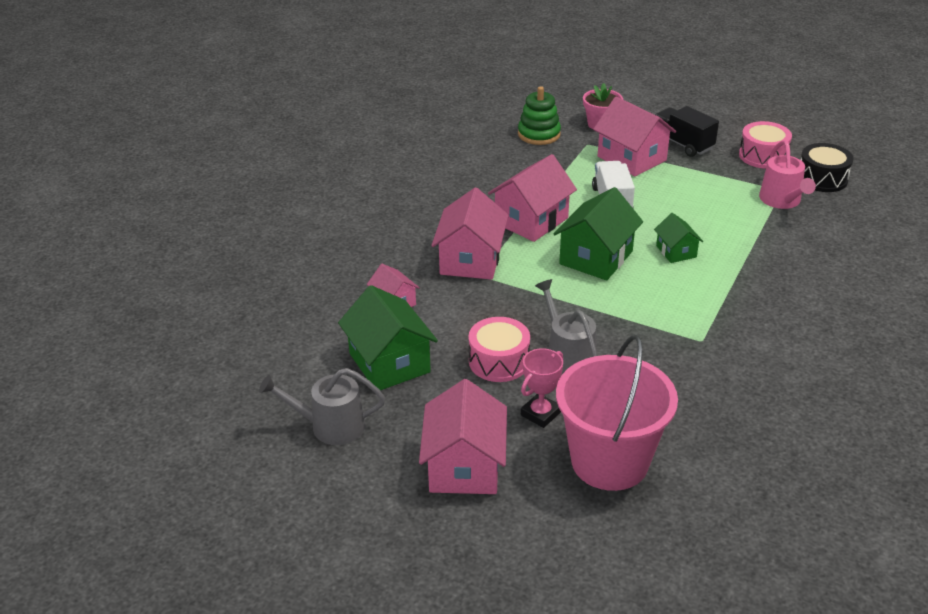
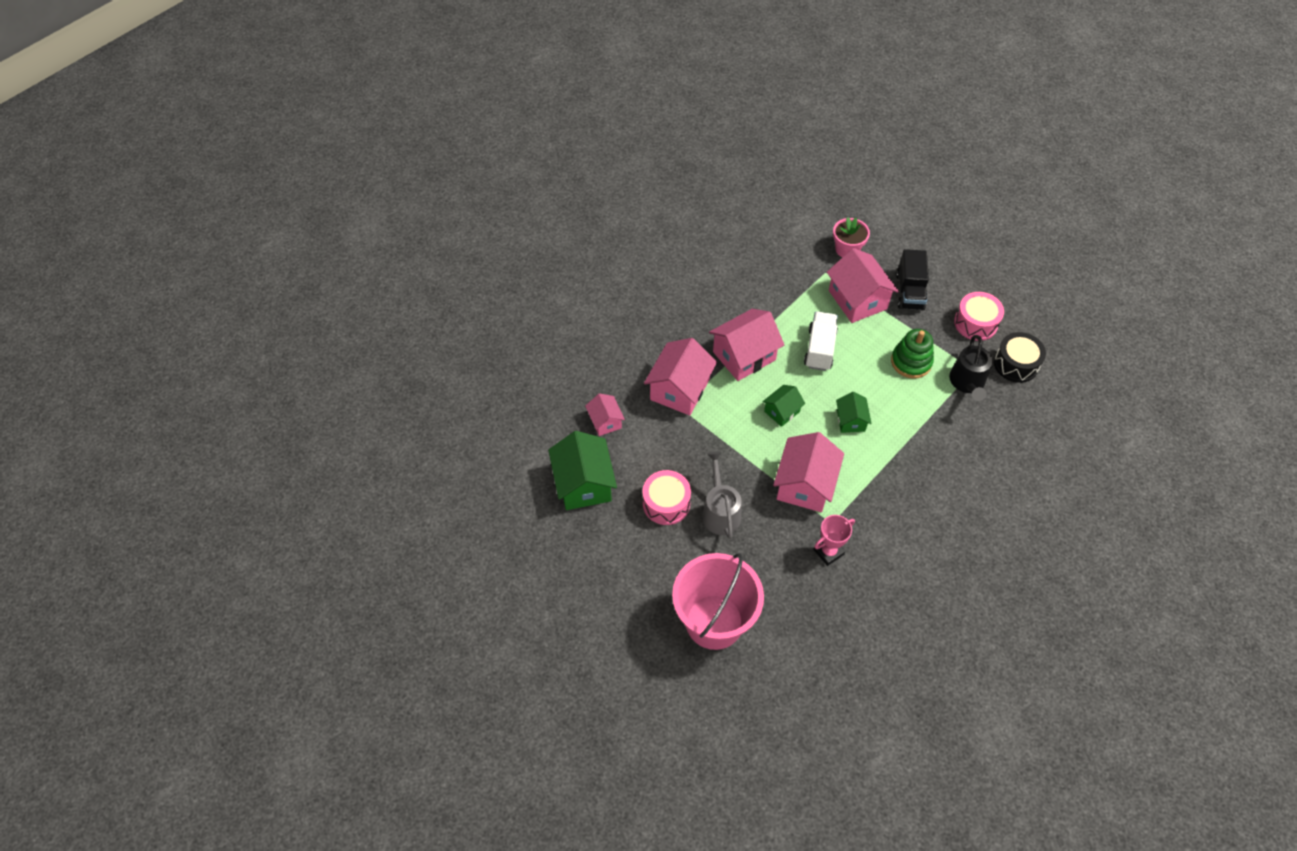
camera: 15 degrees right, 20 degrees up
(330, 426) = (524, 535): grey watering can -> none
(464, 466) = (608, 597): pink house -> pink house (805, 484)
(539, 134) = (787, 250): green stacking toy -> green stacking toy (911, 362)
(540, 414) = (679, 563): pink trophy -> pink trophy (828, 552)
(596, 258) = (782, 411): green house -> green house, size x0.55
(682, 144) = (910, 291): black truck -> black truck turned 150 degrees counterclockwise
(782, 201) = (967, 383): pink watering can -> black watering can

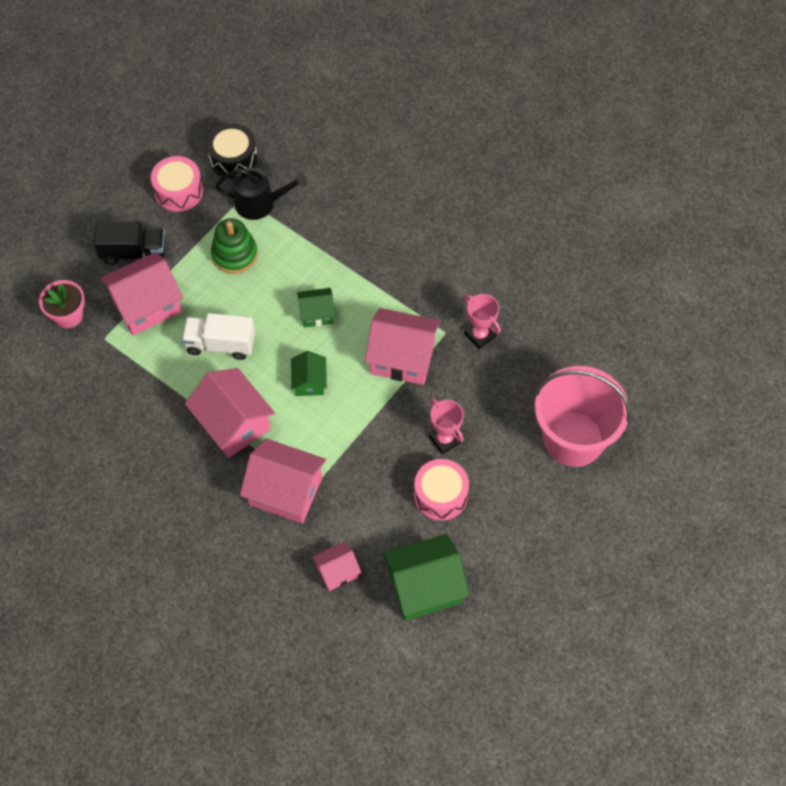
camera: 95 degrees left, 5 degrees up
(720, 512) = (445, 439): grey watering can -> pink trophy
(782, 411) = (309, 382): green house -> green house turned 45 degrees clockwise

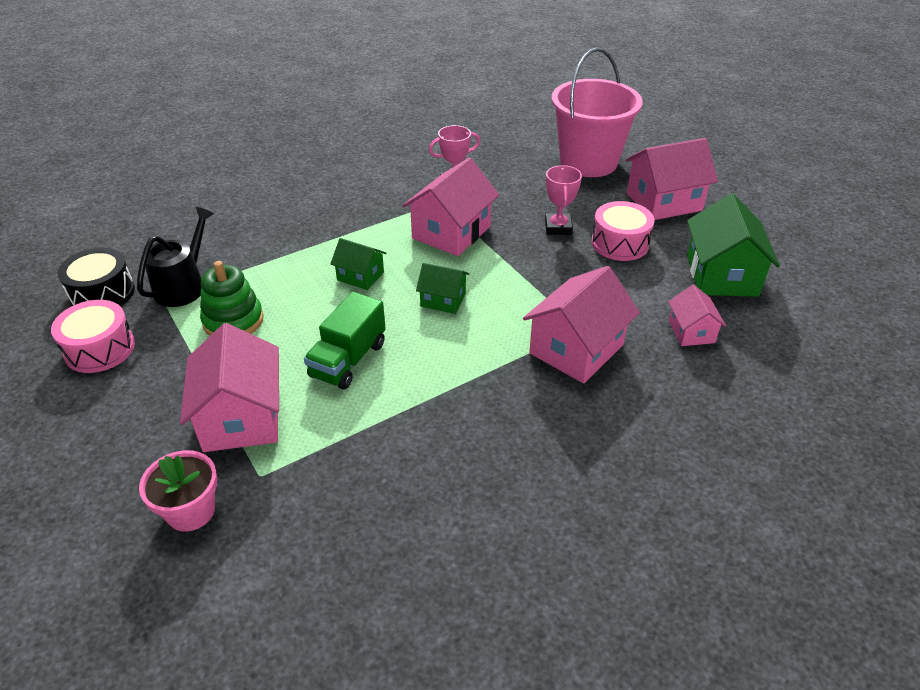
camera: 70 degrees left, 20 degrees down
(134, 252) = (150, 412): black truck -> none
(220, 344) = (348, 360): white truck -> green truck
(233, 423) = (465, 373): pink house -> pink house (664, 202)
(317, 314) = (360, 276): green house -> green house turned 75 degrees counterclockwise
(445, 439) = (558, 227): pink trophy -> pink trophy turned 75 degrees counterclockwise

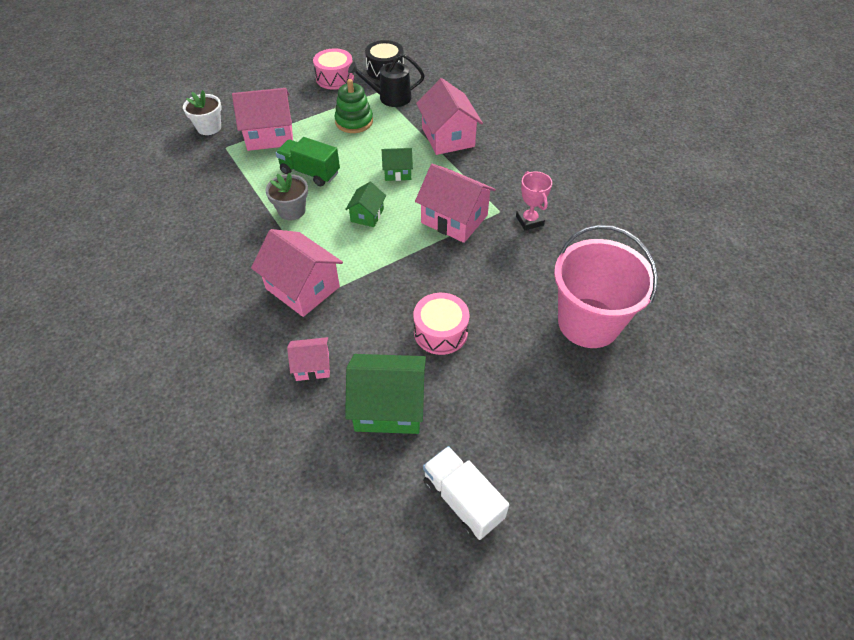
camera: 90 degrees right, 10 degrees up
(183, 286) = (390, 97): black watering can -> black watering can turned 150 degrees clockwise
(191, 511) = (209, 127): pink flower pot -> white flower pot
(360, 276) = (397, 172): green house -> green house turned 60 degrees clockwise
(432, 372) = (292, 211): none -> grey flower pot
(558, 227) = (464, 288): pink trophy -> none
(664, 202) = (516, 380): pink house -> pink house (448, 137)
(796, 233) = (462, 500): none -> white truck

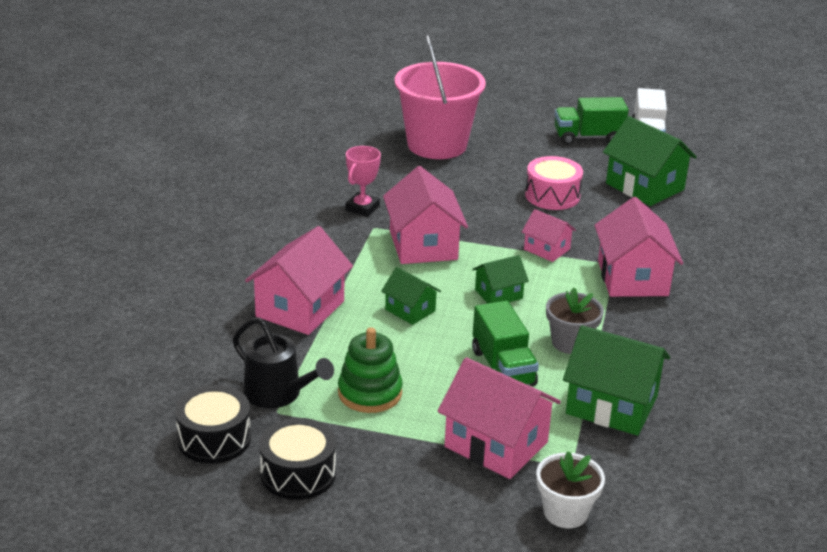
camera: 135 degrees left, 20 degrees down
(233, 188) = (611, 405): none -> green house
(312, 366) = (679, 231): pink house -> pink house (547, 249)
(335, 78) = (298, 473): pink drum -> black drum
(507, 445) = (588, 137): none -> green truck

